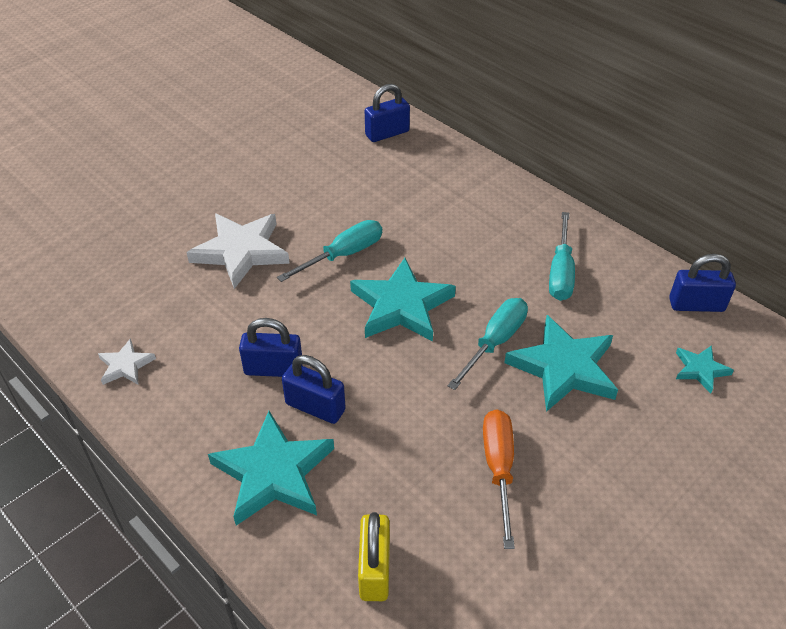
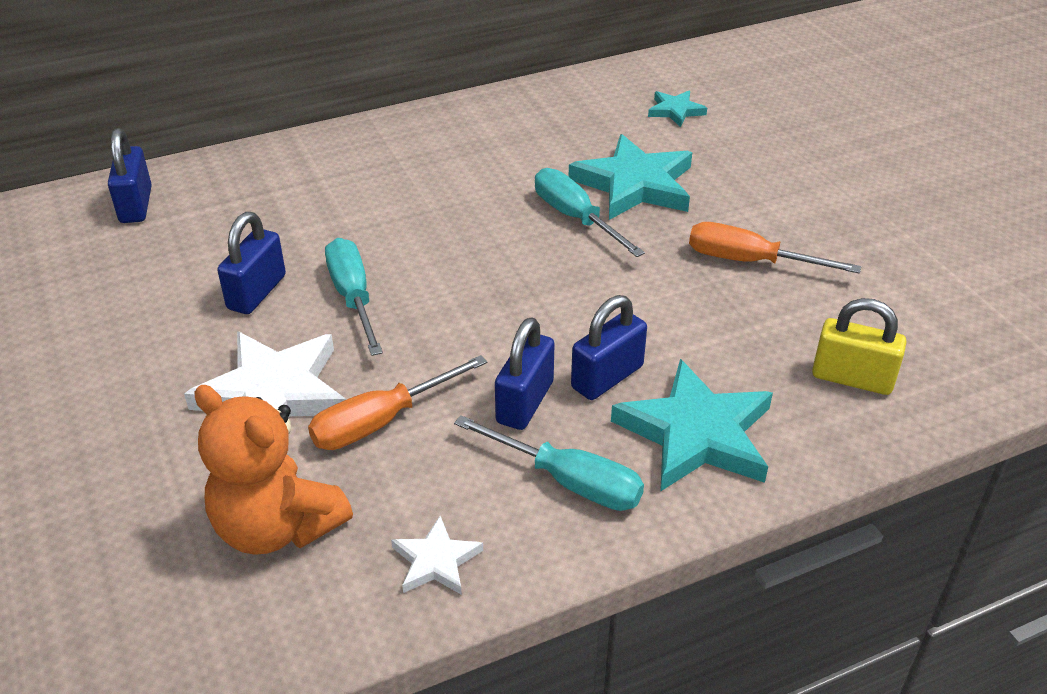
camera: 70 degrees left, 5 degrees down
(137, 290) = (277, 527): none -> orange teddy bear
(232, 305) = (381, 422): none -> orange screwdriver
(401, 306) = (478, 270): turquoise star -> none
(561, 272) = (497, 147): turquoise screwdriver -> turquoise screwdriver (568, 481)
(696, 305) = (593, 87): blue padlock -> blue padlock (257, 292)

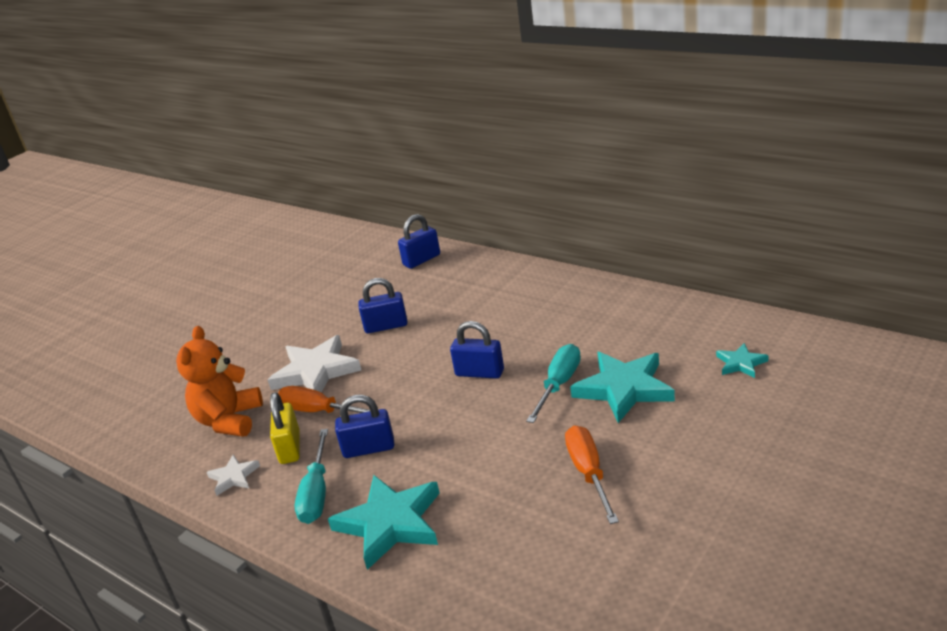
camera: 65 degrees right, 10 degrees down
(353, 297) = (408, 353): turquoise screwdriver -> none
(607, 377) = (414, 467): blue padlock -> blue padlock (479, 373)
(852, 378) = (501, 571): yellow padlock -> yellow padlock (290, 447)

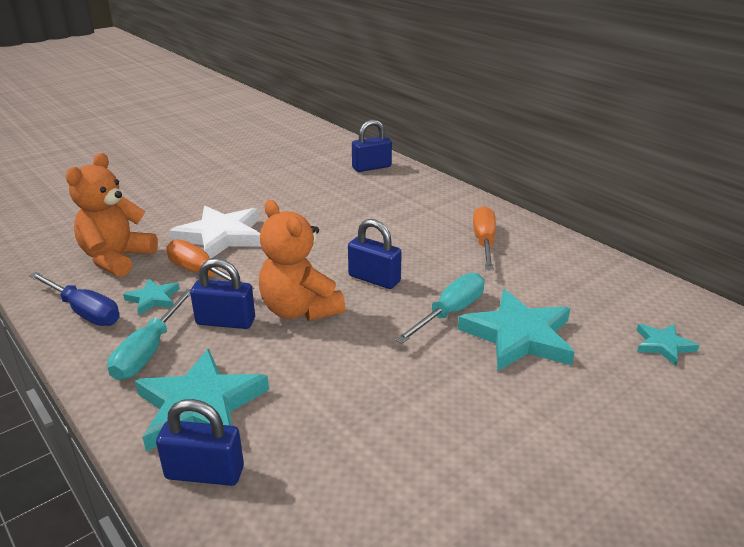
camera: 10 degrees right, 0 degrees up
(234, 477) = (84, 312): white star -> blue screwdriver
(290, 447) = (153, 299): yellow padlock -> turquoise star
(386, 326) = (308, 214): blue padlock -> blue padlock (205, 473)
(428, 419) = (300, 310): none -> orange teddy bear
(589, 473) = (441, 418): orange screwdriver -> orange screwdriver (484, 242)

